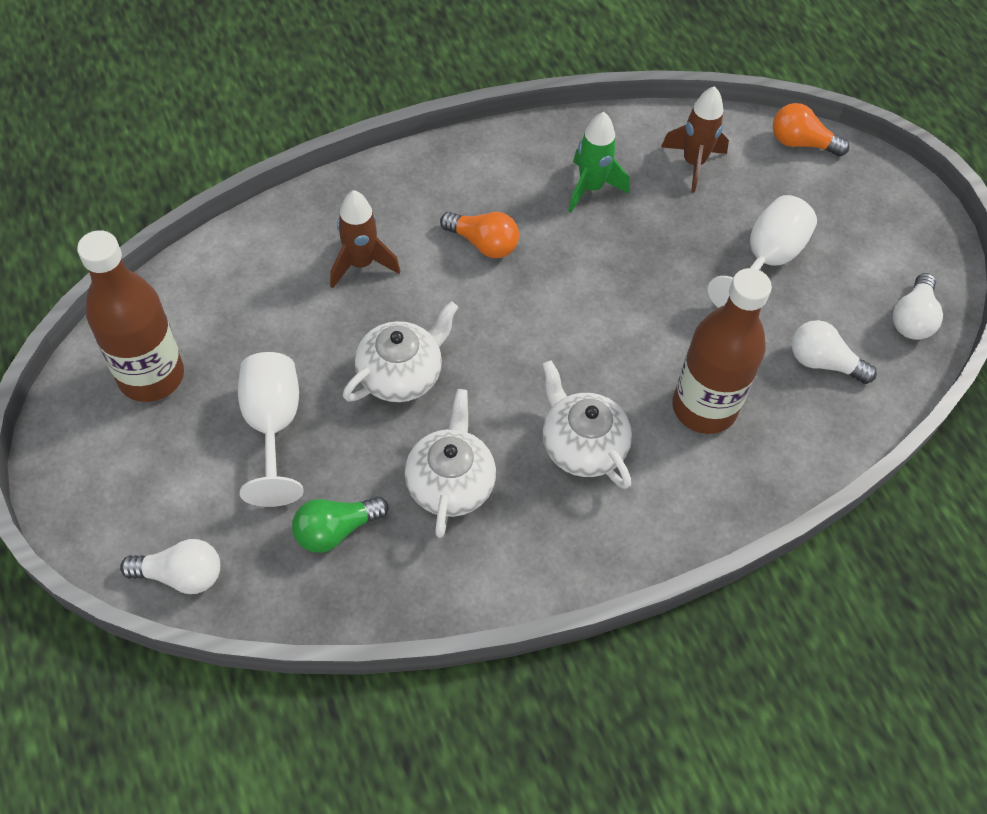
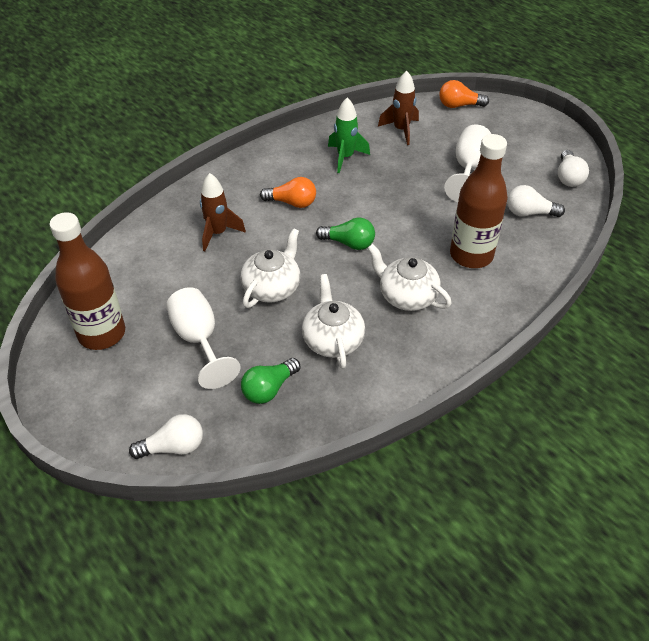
camera: 15 degrees left, 10 degrees down
(536, 335) = (349, 243): none -> green light bulb

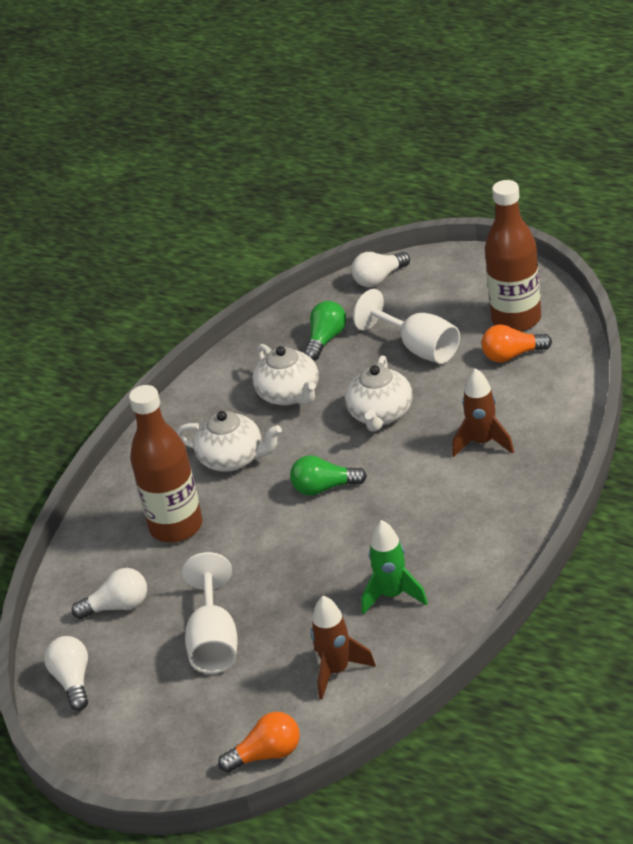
camera: 165 degrees right, 10 degrees down
(292, 202) = (422, 508): orange light bulb -> orange light bulb (512, 355)

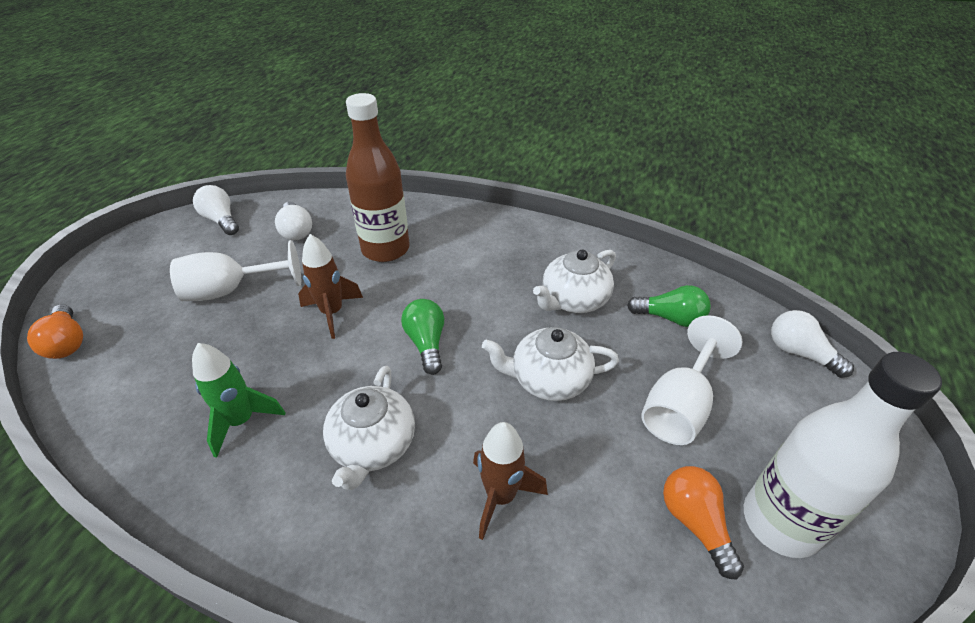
camera: 75 degrees right, 5 degrees up
(73, 681) = (221, 220): white light bulb -> white light bulb turned 105 degrees counterclockwise
(233, 458) = (474, 272): white teapot -> white teapot (373, 445)
(337, 671) = (148, 383): brown rocket -> brown rocket (332, 313)
(516, 319) = (780, 522): brown bottle -> white bottle

